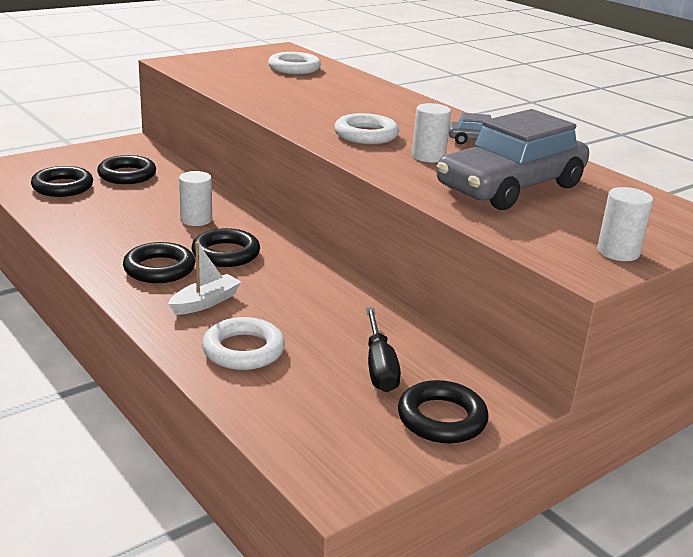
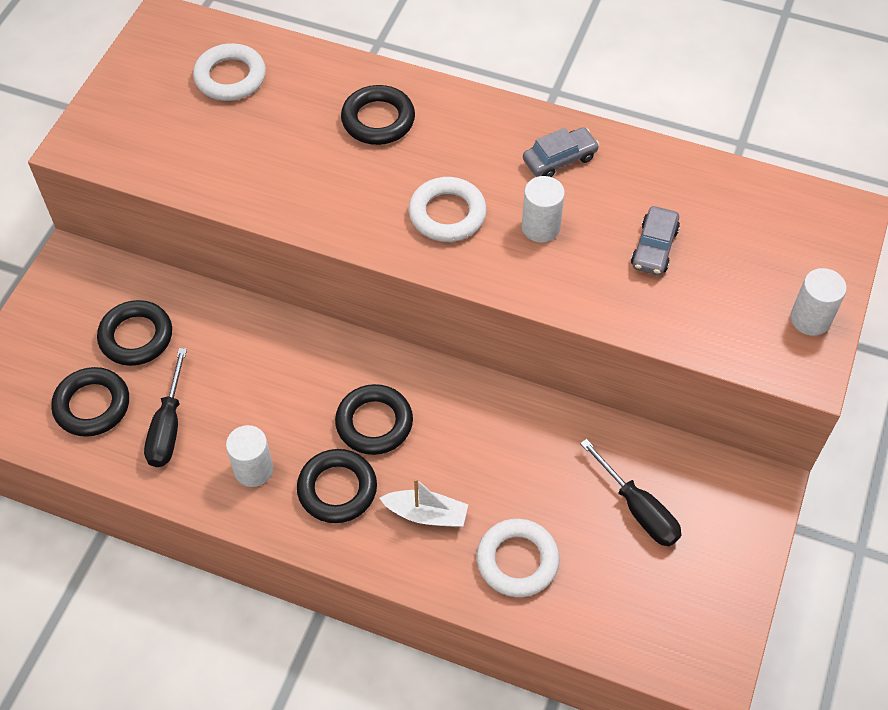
camera: 30 degrees left, 30 degrees up
(93, 208) = (168, 427): none -> black screwdriver
(196, 220) = (291, 380): white cylinder -> white cylinder (253, 469)
(205, 302) = (426, 514): white boat -> white boat turned 90 degrees clockwise
(441, 418) = (729, 545): black ring -> black ring (378, 120)
(510, 187) = (654, 247): grey car -> grey car, size x0.43

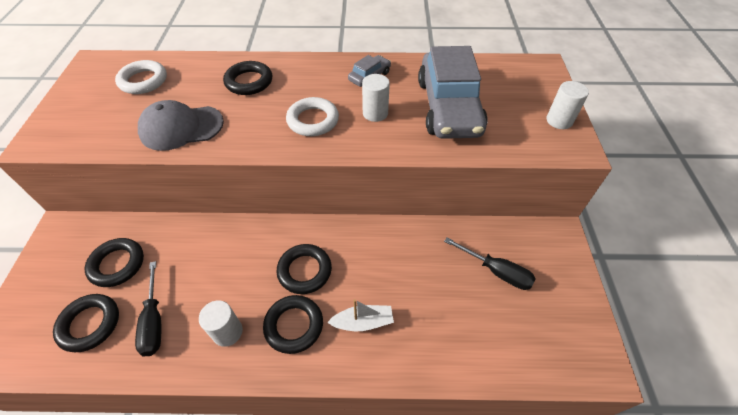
camera: 20 degrees left, 5 degrees down
(265, 174) = (181, 127): none -> grey cap
(517, 561) = (438, 334): white ring -> none
(654, 247) = (448, 107): grey car -> grey car, size x2.31

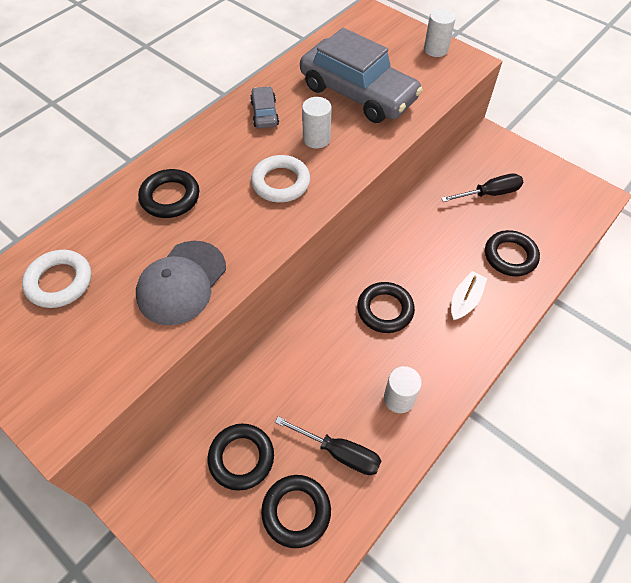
camera: 50 degrees left, 5 degrees up
(294, 325) = (431, 347): black ring -> black ring (510, 256)

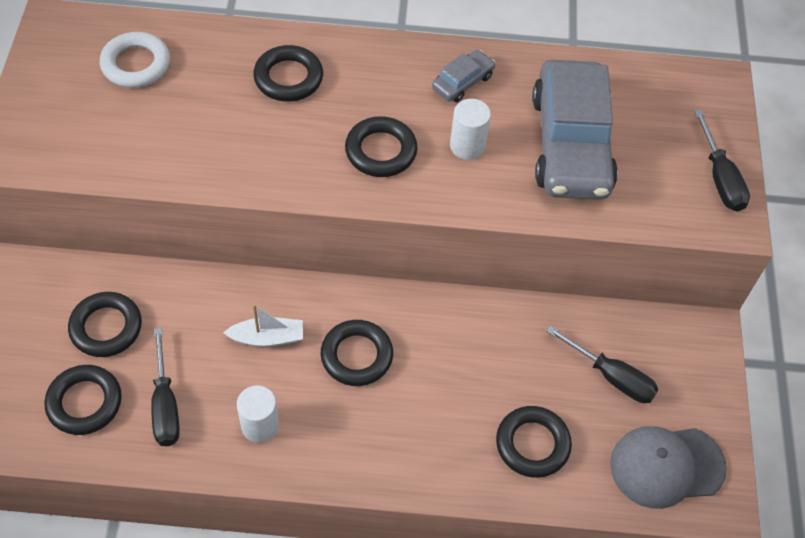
camera: 50 degrees right, 0 degrees up
(181, 282) = (201, 148): grey cap -> grey cap (666, 466)
(280, 182) = (381, 151): white ring -> black ring
(435, 49) = (720, 178): white cylinder -> black screwdriver
(465, 300) = (431, 427): white boat -> white boat (267, 338)

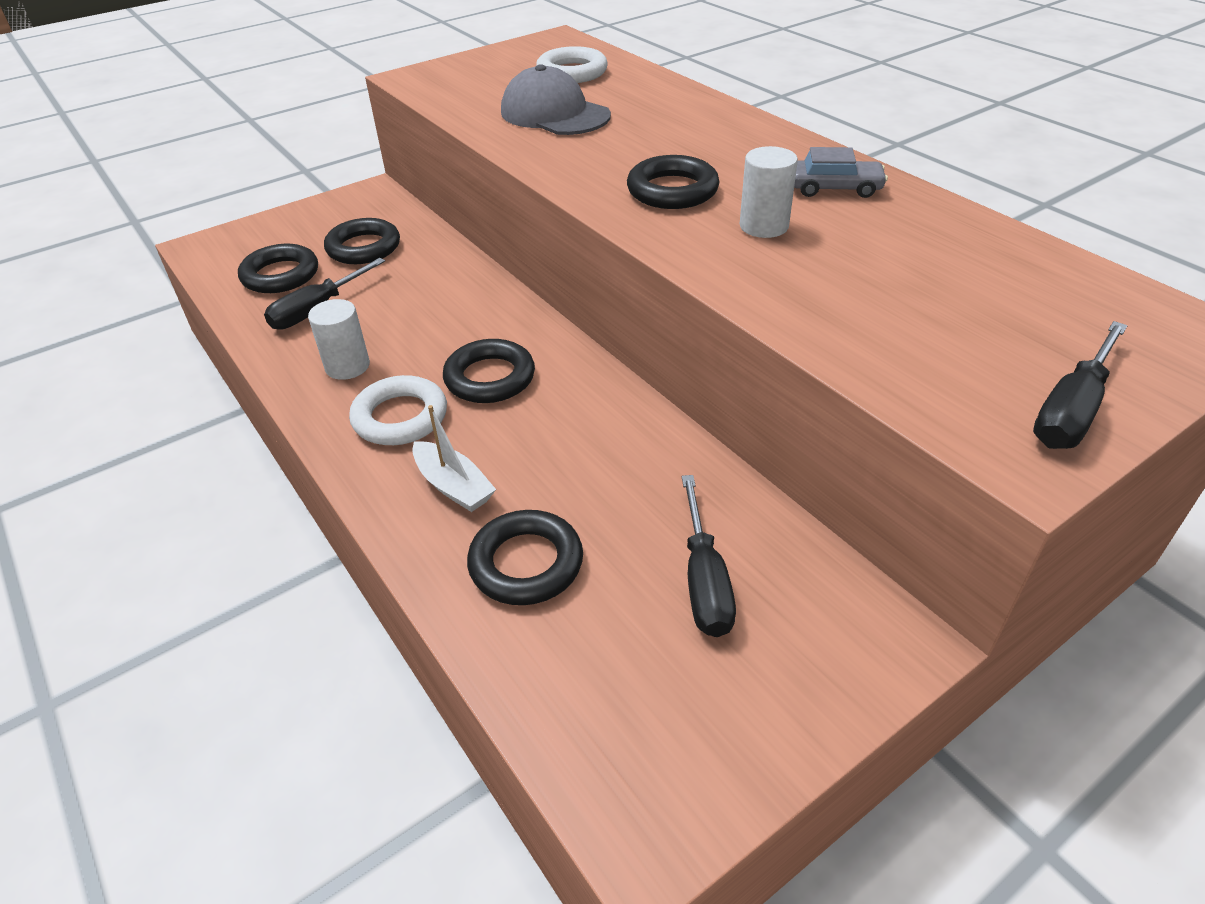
camera: 55 degrees right, 15 degrees down
(267, 338) = (447, 321): white boat -> white boat (453, 486)
(288, 78) = (672, 121): black ring -> none
(348, 428) = (400, 417): none -> white ring
(570, 144) = (889, 279): grey car -> none
(666, 466) = (638, 721): grey cap -> grey cap (554, 114)

